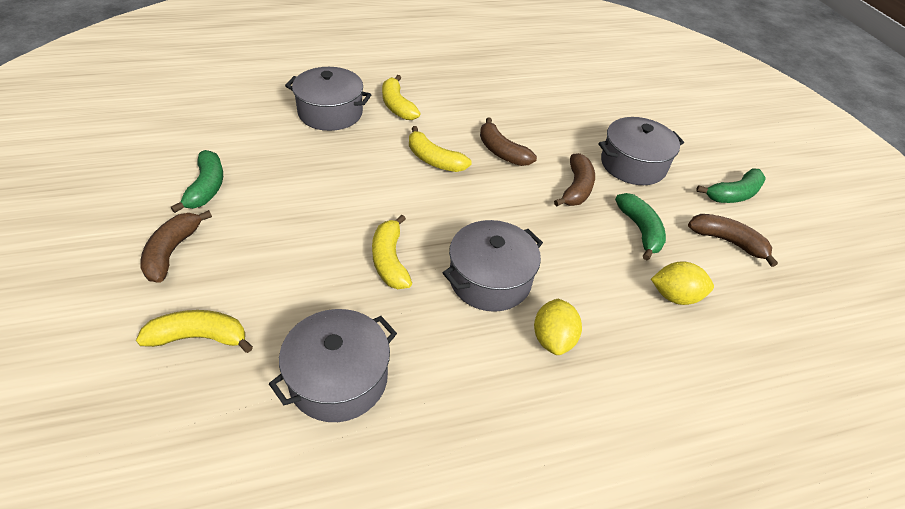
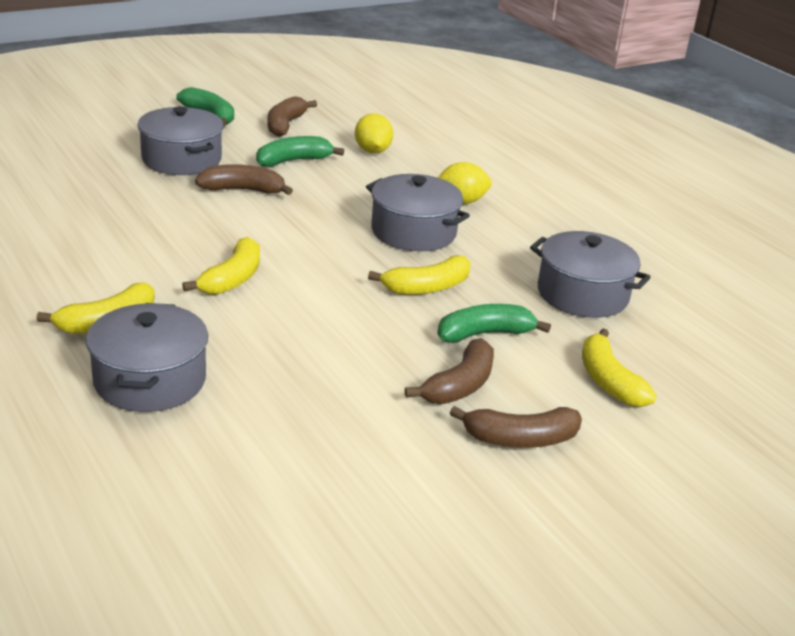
camera: 105 degrees left, 15 degrees down
(206, 187) = (391, 450): green banana -> green banana (484, 334)
(501, 152) = (192, 235): brown banana -> brown banana (459, 385)

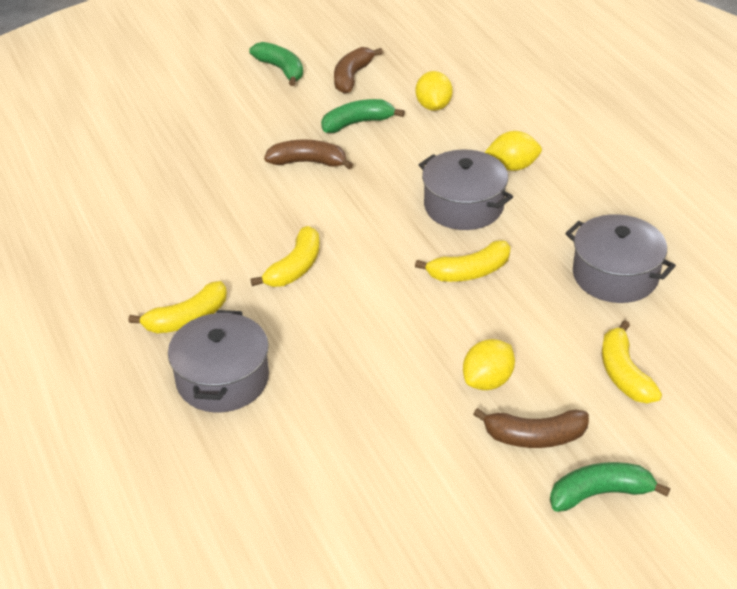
camera: 10 degrees right, 10 degrees up
(181, 159) = (253, 127): grey pot -> none
(459, 385) = (487, 381): brown banana -> yellow lemon
(484, 334) = (516, 324): green banana -> green banana (600, 494)

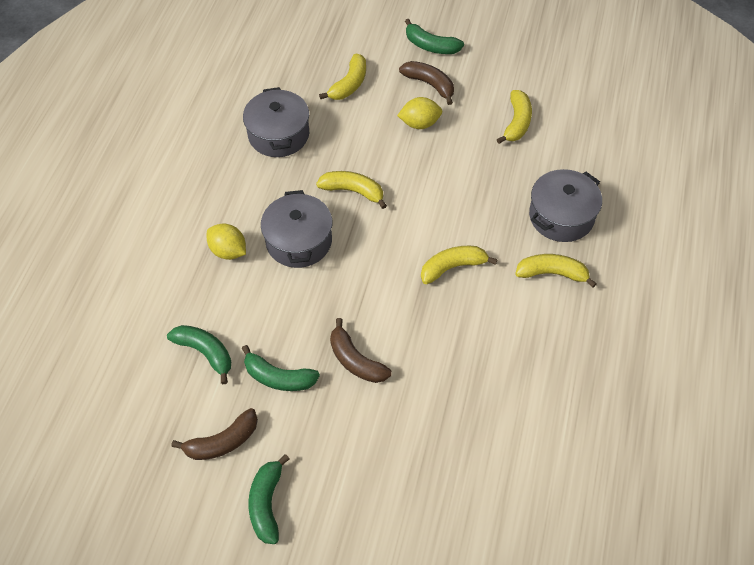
camera: 140 degrees left, 15 degrees up
(375, 458) = (517, 122): none -> yellow banana
(433, 106) = (205, 353): yellow lemon -> green banana

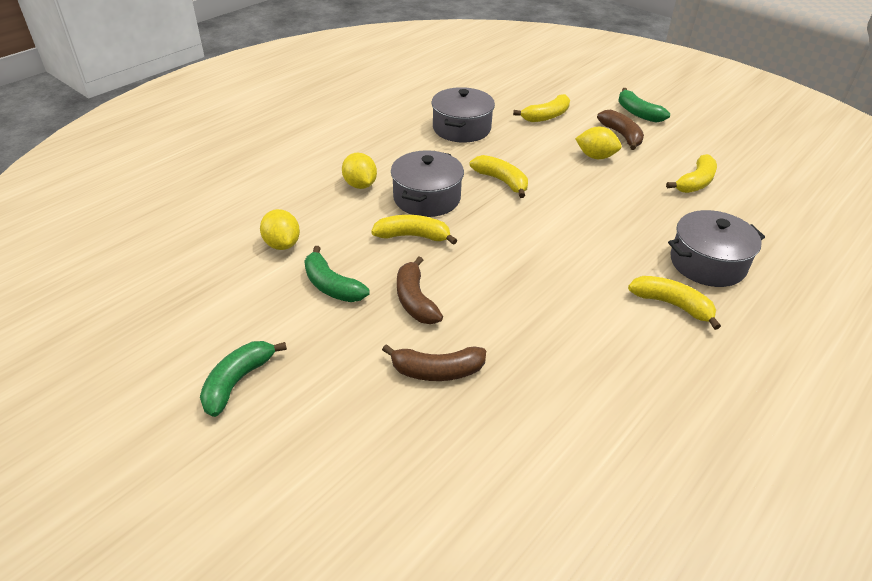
camera: 25 degrees right, 15 degrees down
(205, 353) = (282, 244): green banana -> yellow lemon
(222, 442) = (240, 314): brown banana -> brown banana (437, 371)
(452, 267) = (564, 264): yellow banana -> yellow banana (413, 236)

